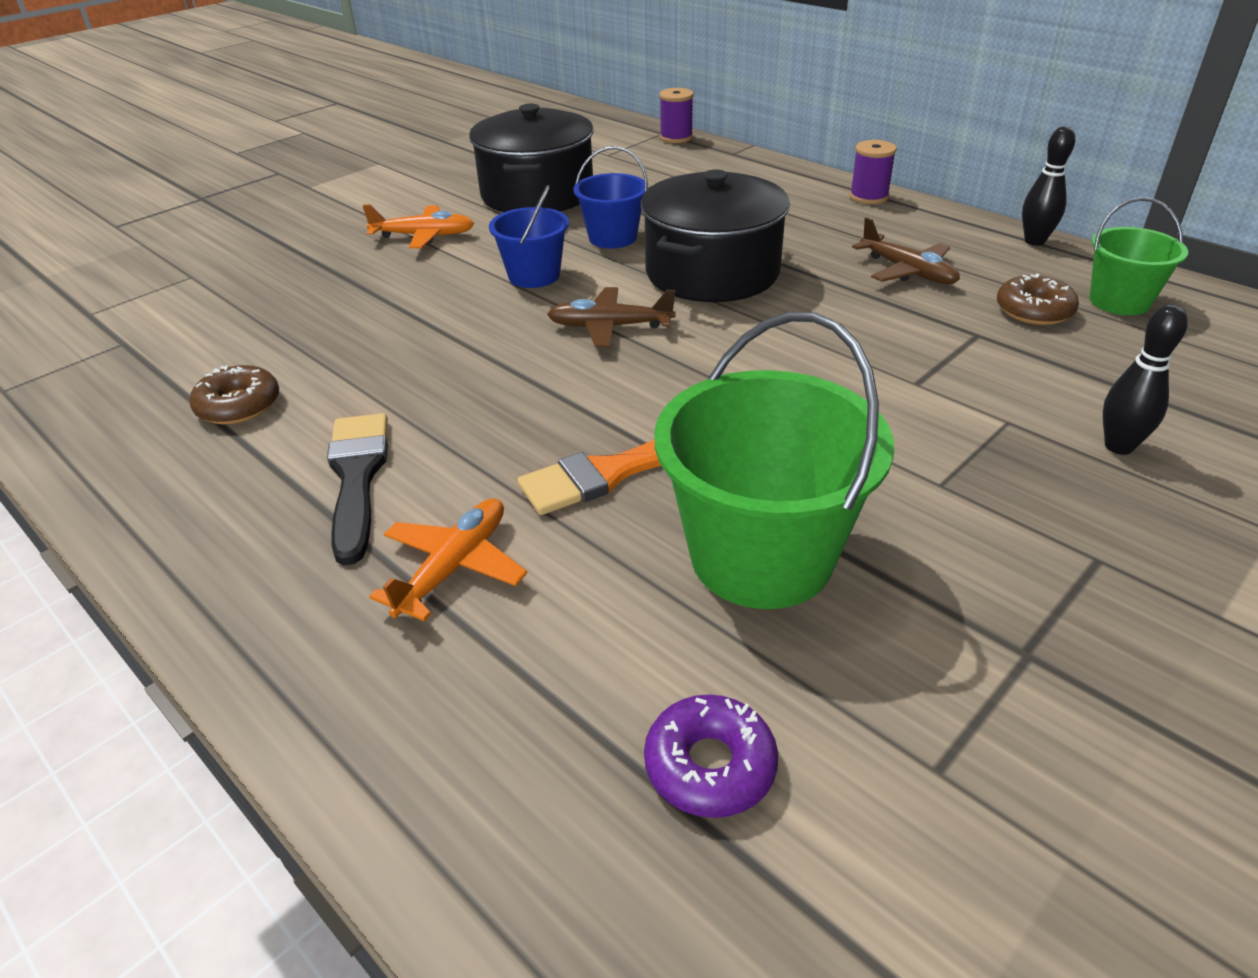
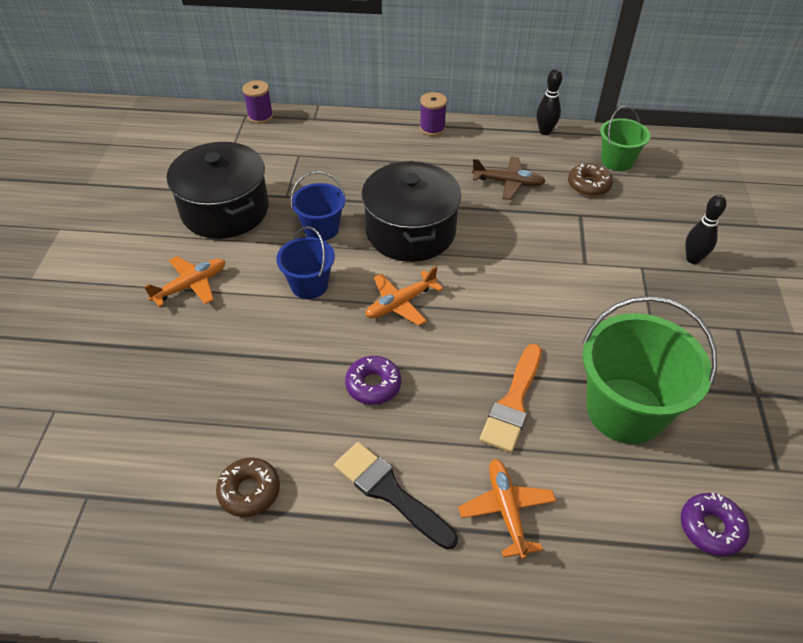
camera: 40 degrees left, 10 degrees up
(478, 380) = (373, 385): none -> purple donut
(610, 327) = (401, 303): brown plane -> orange plane

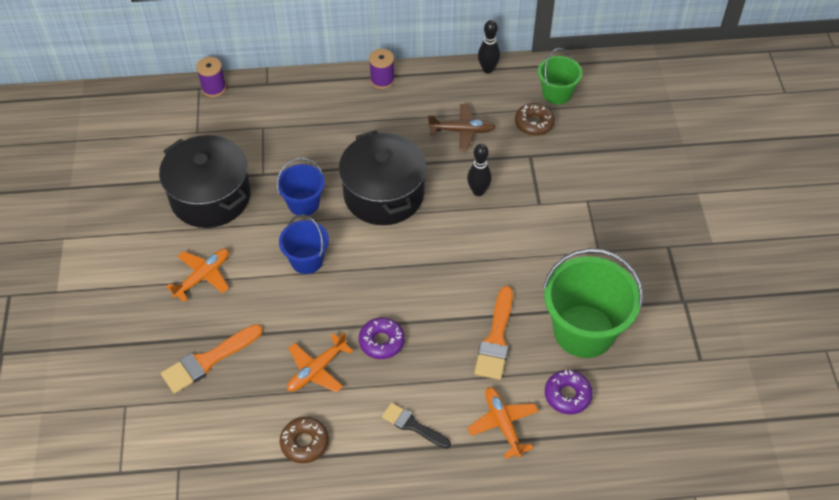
camera: 10 degrees left, 5 degrees up
(166, 375) = (208, 360): none -> orange brush
(390, 492) = (413, 425): black brush -> black brush, size x0.66
(401, 303) = (389, 265): orange plane -> orange plane (317, 370)
(693, 259) = (629, 186): black bowling pin -> black bowling pin (478, 191)
(711, 528) = (653, 412): purple donut -> purple donut (567, 395)

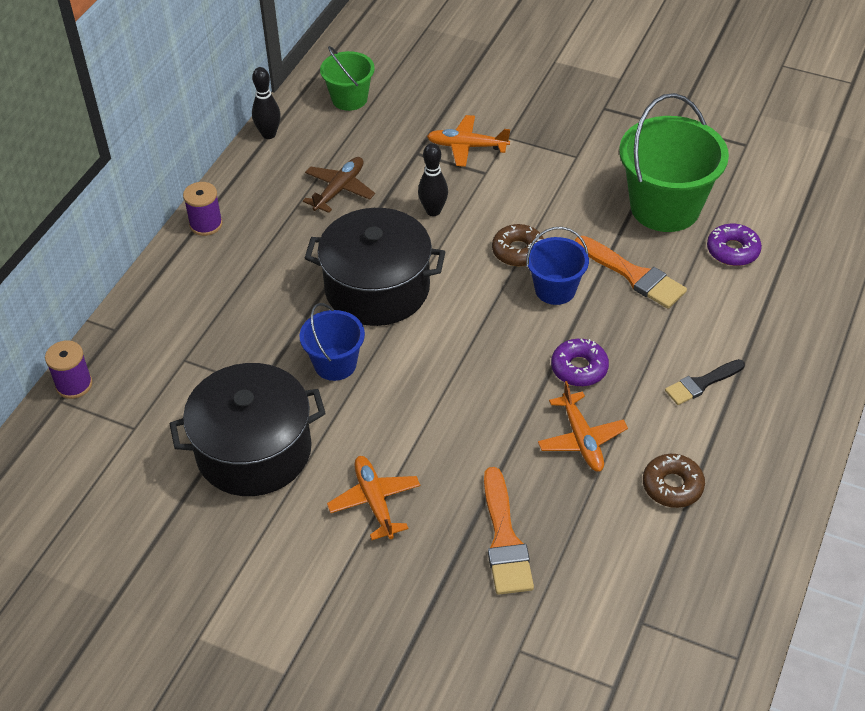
camera: 60 degrees left, 5 degrees down
(307, 260) = (422, 392): blue bucket -> blue bucket (555, 289)
(503, 424) = (739, 312): orange plane -> orange plane (467, 146)
(534, 123) = (375, 132): brown donut -> brown donut (518, 251)

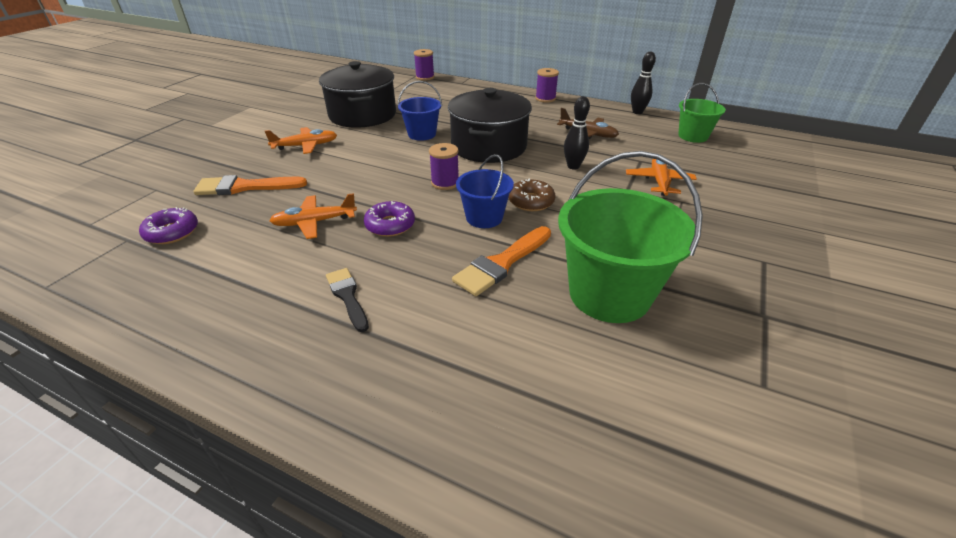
camera: 90 degrees right, 10 degrees down
(481, 327) = (445, 183): none -> purple spool
(672, 486) = (239, 266): brown donut -> none
(732, 250) = (544, 344): purple donut -> purple donut (172, 232)

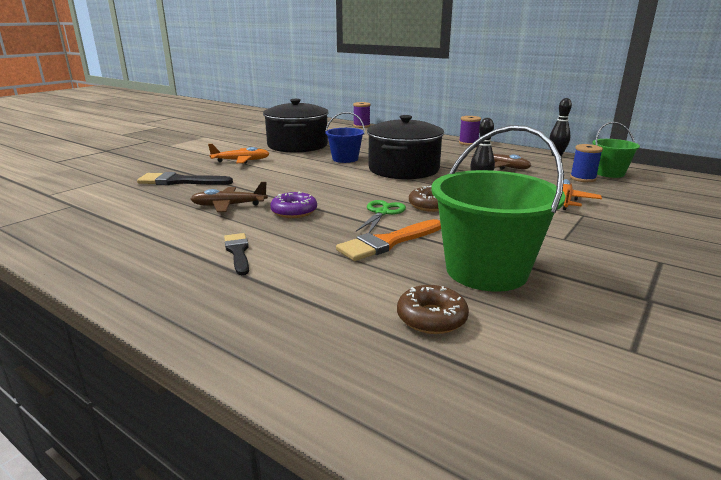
camera: 10 degrees right, 15 degrees down
(172, 232) = (109, 203): purple donut -> none
(245, 187) = (180, 181): orange brush -> black brush
(315, 222) = (229, 205): orange plane -> brown plane
(445, 183) = (354, 189): purple spool -> none
(484, 217) = (382, 213): blue bucket -> green scissors
(573, 369) = (431, 318): none -> brown donut
(670, 146) = (583, 178): none -> blue spool

